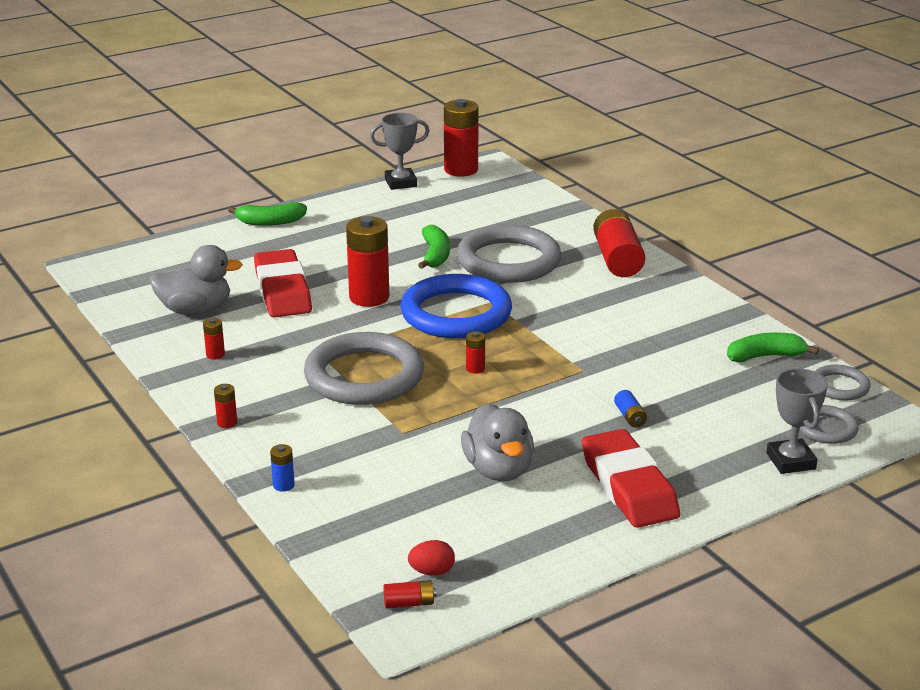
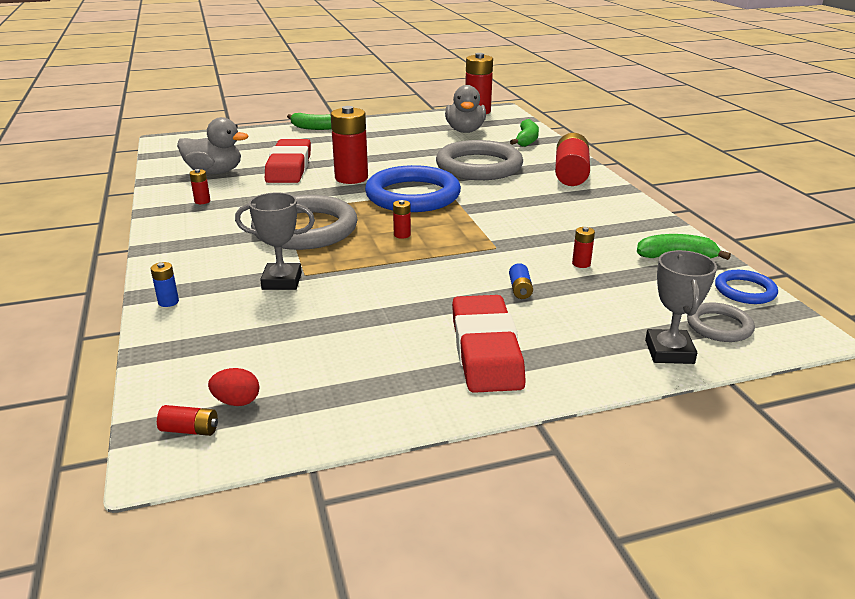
camera: 15 degrees right, 0 degrees up
(227, 423) = (167, 248): red battery -> red battery (581, 264)
(401, 183) = (427, 115): grey trophy -> grey trophy (282, 281)
(435, 255) = (423, 157): green banana -> green banana (526, 140)
(498, 470) = (368, 317): grey duck -> grey duck (465, 131)
(839, 386) = (745, 290): grey ring -> blue ring

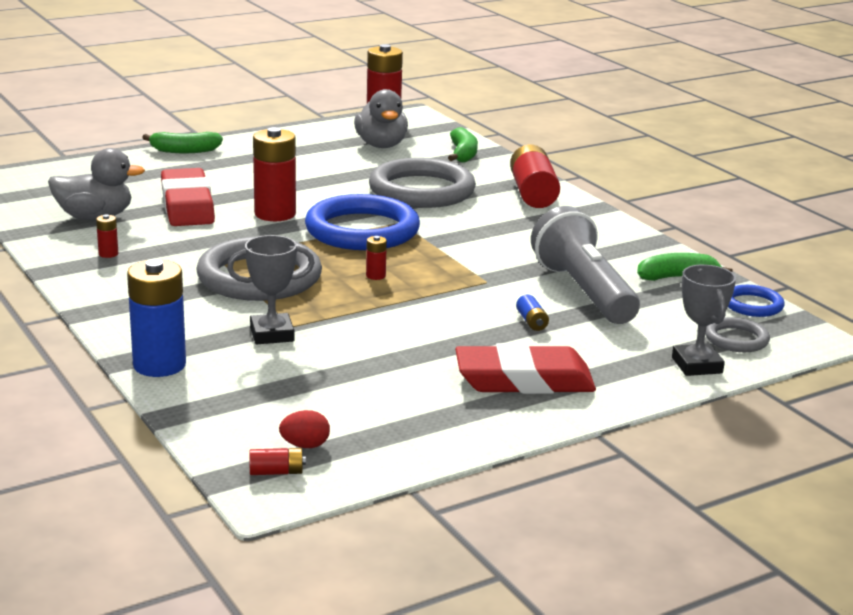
camera: 15 degrees left, 5 degrees down
(168, 302) = (159, 365): blue battery -> blue battery, size x2.30
(486, 350) = (524, 380): red eraser -> red eraser turned 75 degrees counterclockwise
(581, 264) = (583, 291): red battery -> grey flashlight

